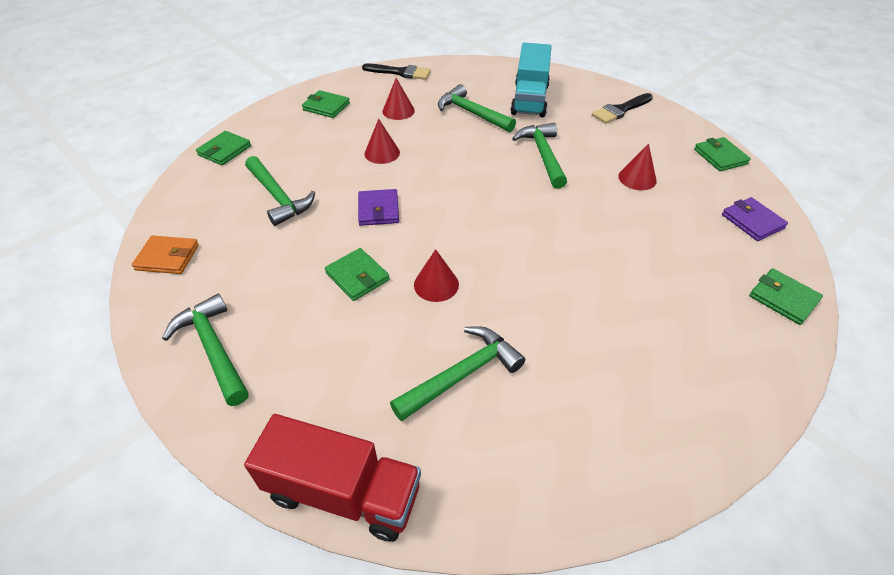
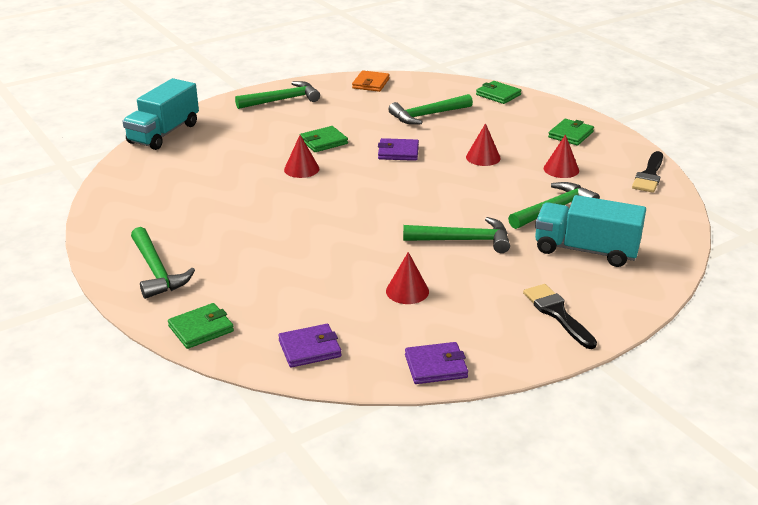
camera: 100 degrees right, 15 degrees down
(343, 492) = (164, 133): red truck -> turquoise truck
(462, 374) = (216, 171): green hammer -> green hammer (156, 271)
(720, 157) = (436, 366): green wallet -> purple wallet

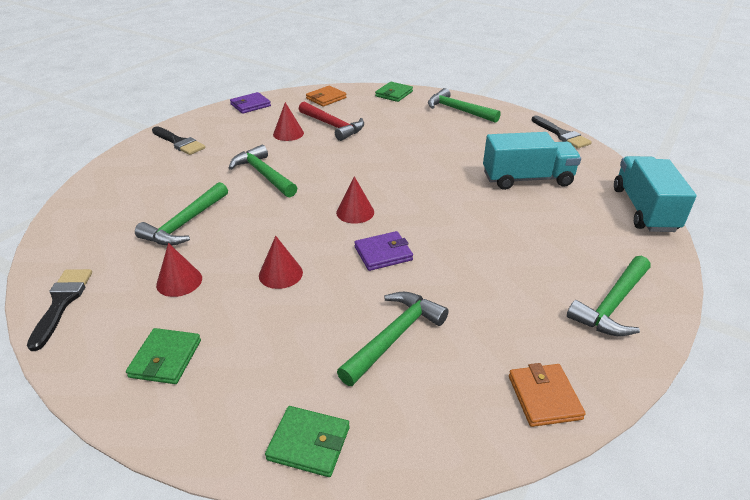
camera: 155 degrees right, 5 degrees up
(100, 207) = (561, 134): none -> black brush
(301, 169) = (459, 205): red cone -> red cone (355, 212)
(309, 348) = (326, 98): purple wallet -> orange wallet
(323, 142) = (477, 245): green wallet -> none
(342, 288) = (333, 126): none -> red hammer
(463, 240) = (263, 174): green hammer -> green hammer turned 75 degrees clockwise
(585, 250) = (155, 190): turquoise truck -> turquoise truck (527, 179)

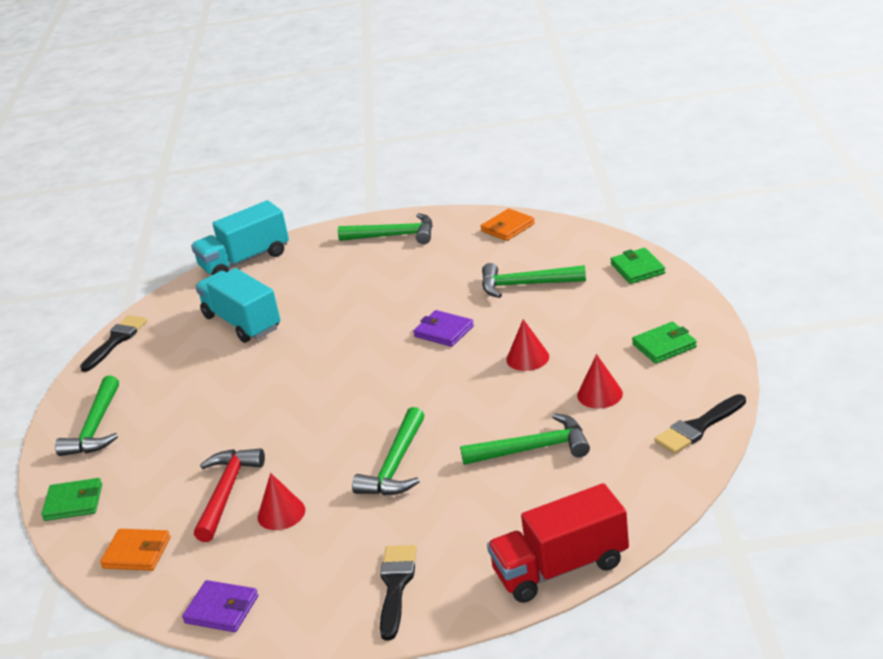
camera: 120 degrees left, 5 degrees down
(91, 186) = (561, 568): none -> red truck
(355, 212) = (401, 374): red cone -> none

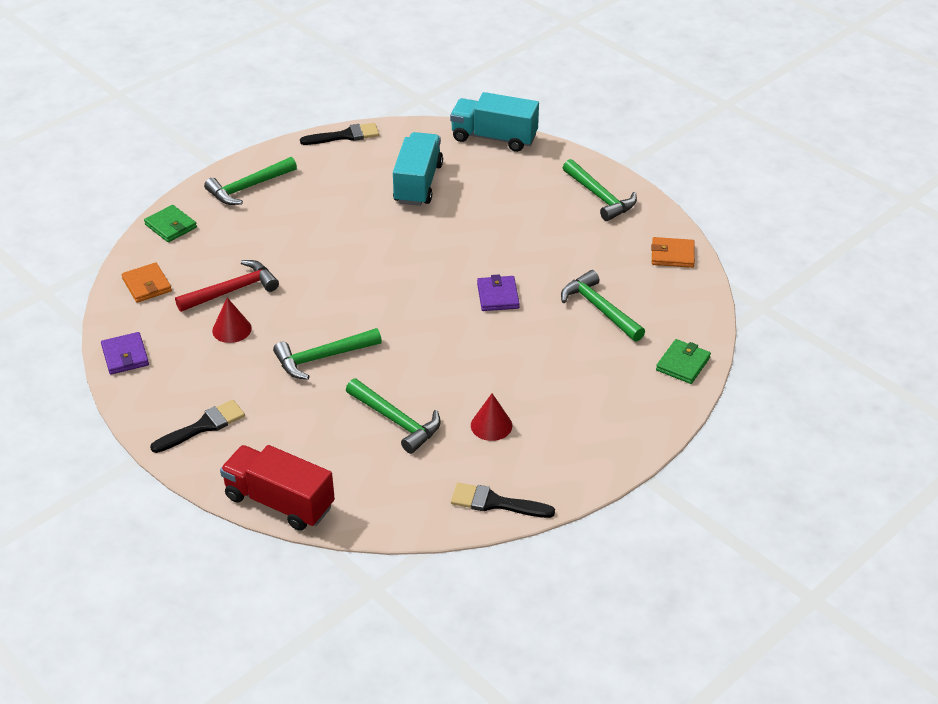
camera: 45 degrees right, 10 degrees up
(527, 358) = (503, 361): red cone -> none
(664, 345) = (586, 432): green wallet -> none

